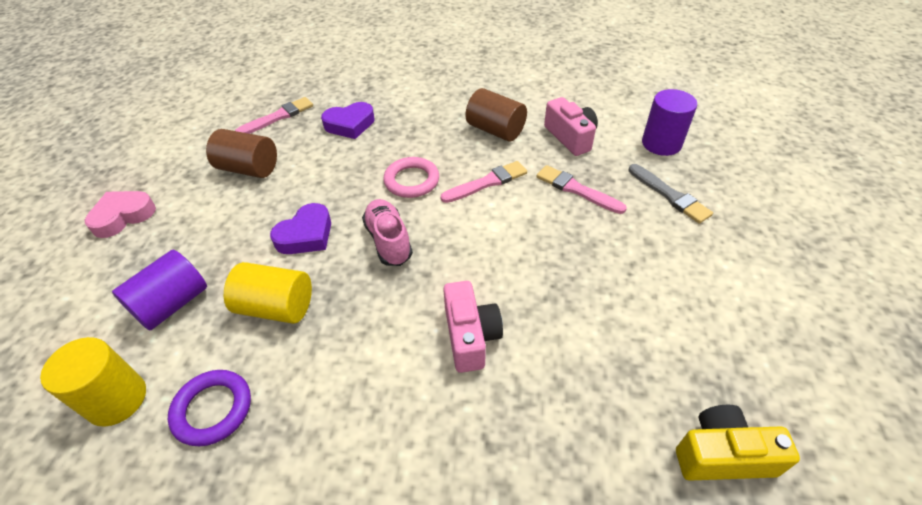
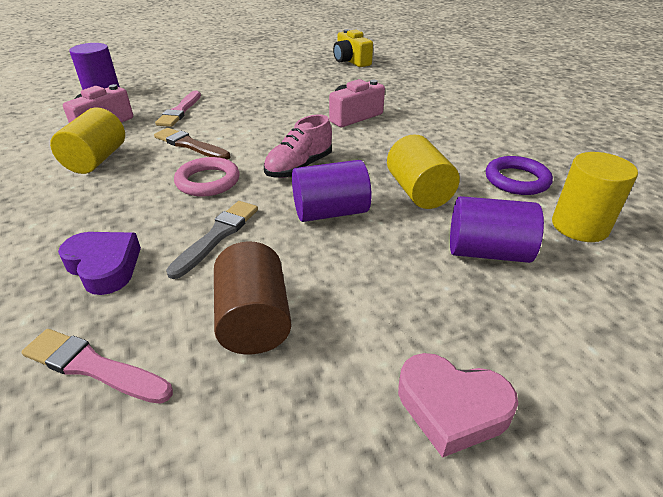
camera: 120 degrees left, 10 degrees down
(306, 235) = (330, 212): purple heart -> purple cylinder
(487, 182) = (190, 145): pink brush -> brown brush
(495, 130) = (96, 160): brown cylinder -> yellow cylinder
(669, 195) = (170, 85): grey brush -> grey brush (217, 236)

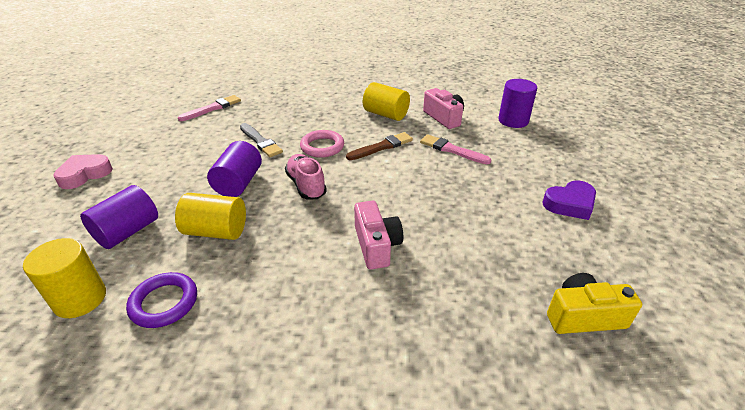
camera: 115 degrees right, 0 degrees up
(104, 266) = (271, 112): purple heart -> purple heart (570, 204)
(254, 320) = (190, 141): brown cylinder -> none

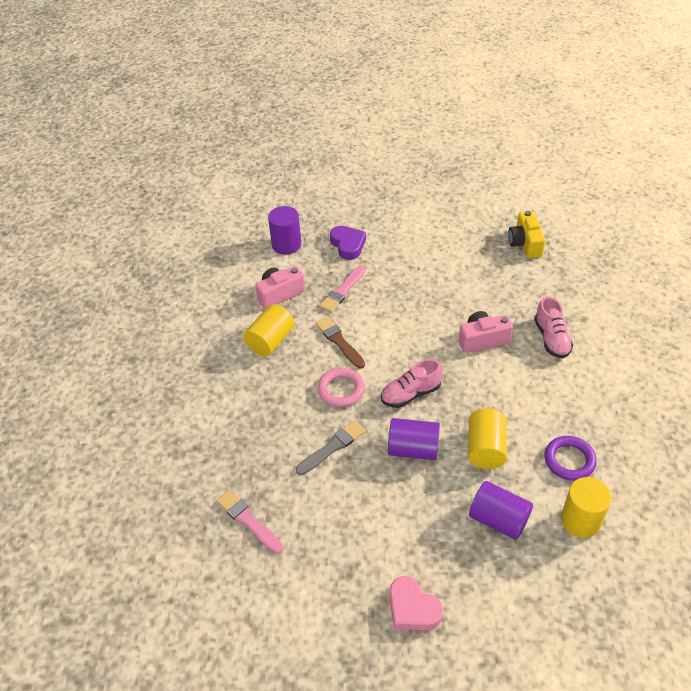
camera: 90 degrees left, 10 degrees up
(372, 318) = (551, 338): none -> pink shoe
(570, 204) = (416, 230): purple heart -> purple heart (348, 245)

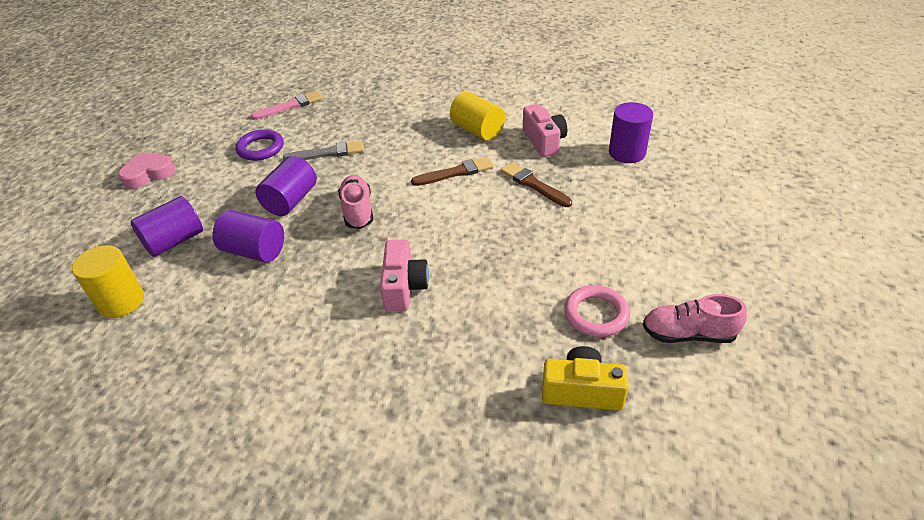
camera: 105 degrees right, 5 degrees down
(332, 447) = (328, 153): grey brush -> grey brush turned 75 degrees counterclockwise
(341, 390) = (390, 166): pink ring -> pink ring (596, 314)
(342, 291) = (534, 185): pink brush -> brown brush
(348, 245) = (616, 199): purple heart -> none
(485, 449) = (254, 251): yellow cylinder -> purple cylinder
(551, 338) = (371, 359): pink shoe -> pink shoe (688, 334)
(569, 460) = (190, 316): purple ring -> purple ring (260, 148)

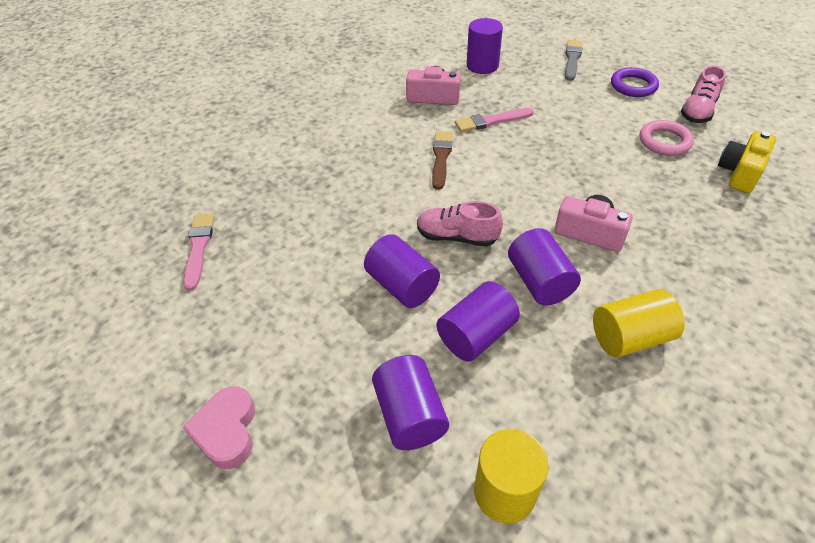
camera: 65 degrees left, 5 degrees up
(260, 148) = (270, 293): purple ring -> purple ring (633, 86)
(325, 270) = (539, 282): none -> purple cylinder
(328, 153) = (333, 236): grey brush -> grey brush (572, 59)
(477, 130) = (384, 126): yellow cylinder -> yellow cylinder (630, 337)
(534, 185) = (491, 121): brown brush -> pink brush

